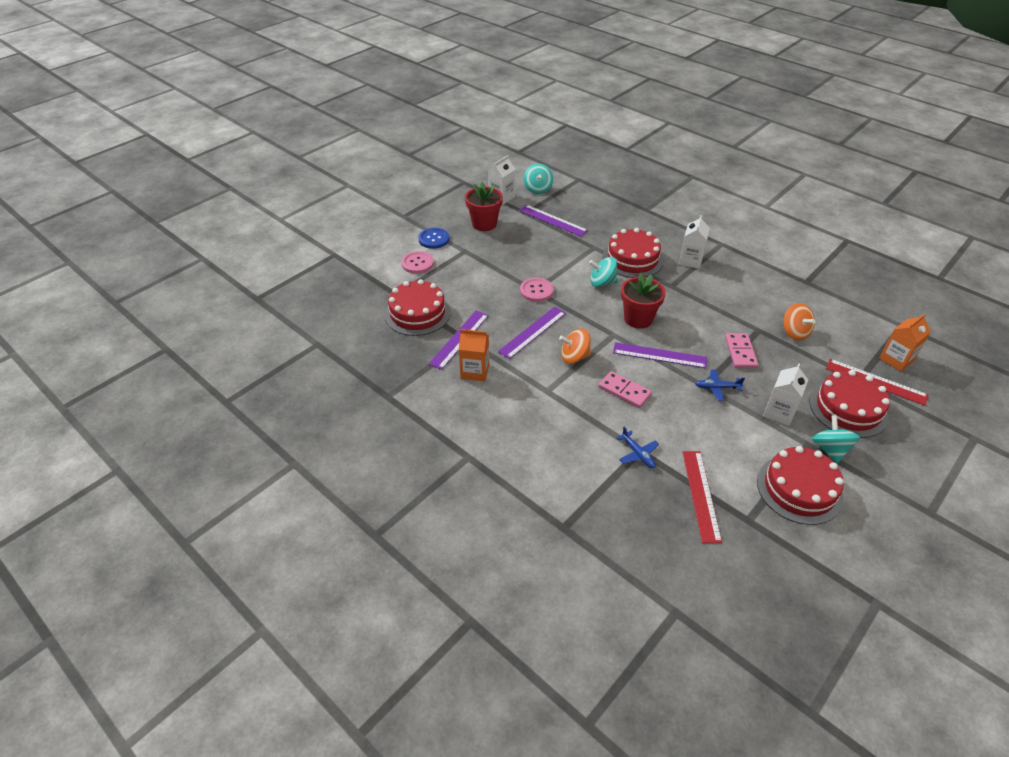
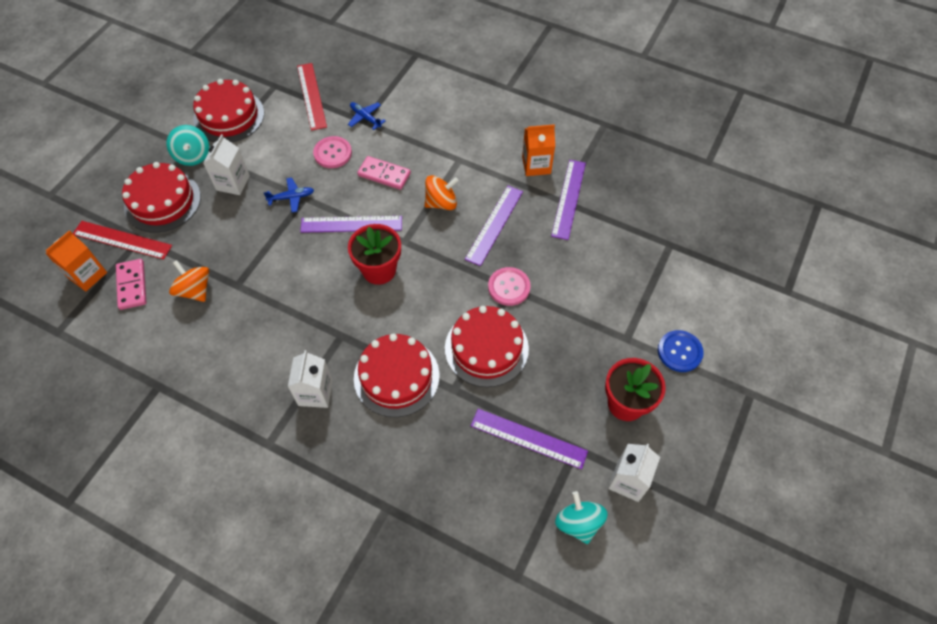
camera: 165 degrees right, 15 degrees up
(417, 263) = (674, 300): pink button -> pink button (332, 153)
(417, 313) = (630, 222): red cake -> red cake (486, 348)
(602, 282) = (430, 320): turquoise spinning top -> none
(740, 352) = (262, 247): pink domino -> pink domino (132, 285)

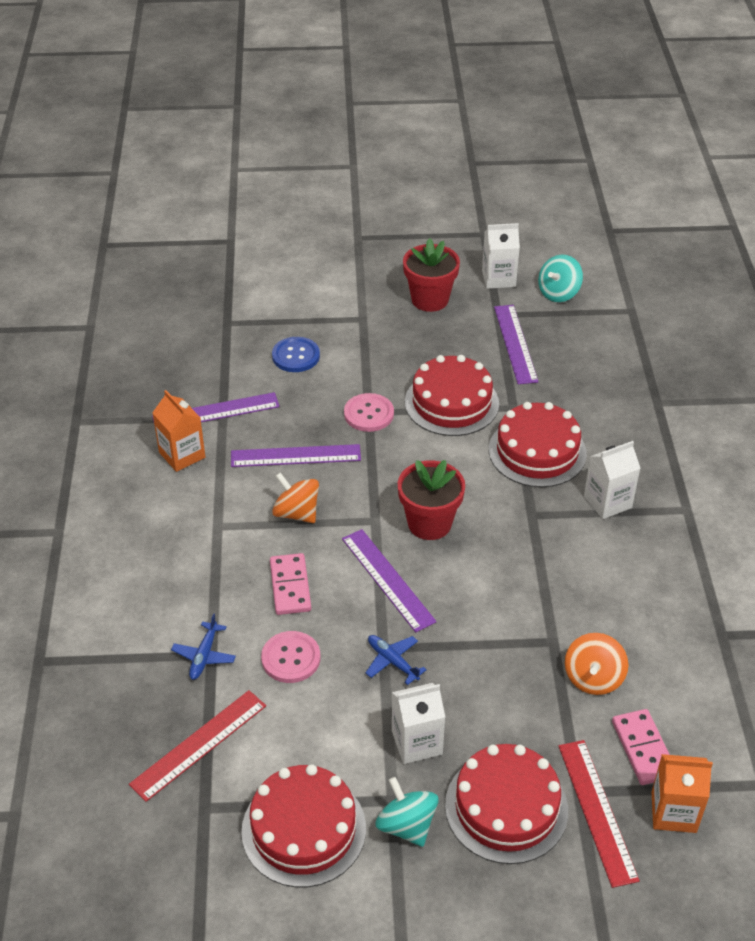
camera: 120 degrees left, 15 degrees down
(132, 285) = (643, 749): pink domino -> pink domino turned 60 degrees counterclockwise
(193, 156) = (406, 825): turquoise spinning top -> turquoise spinning top turned 75 degrees counterclockwise
(679, 352) = (350, 284): blue button -> blue button (296, 356)

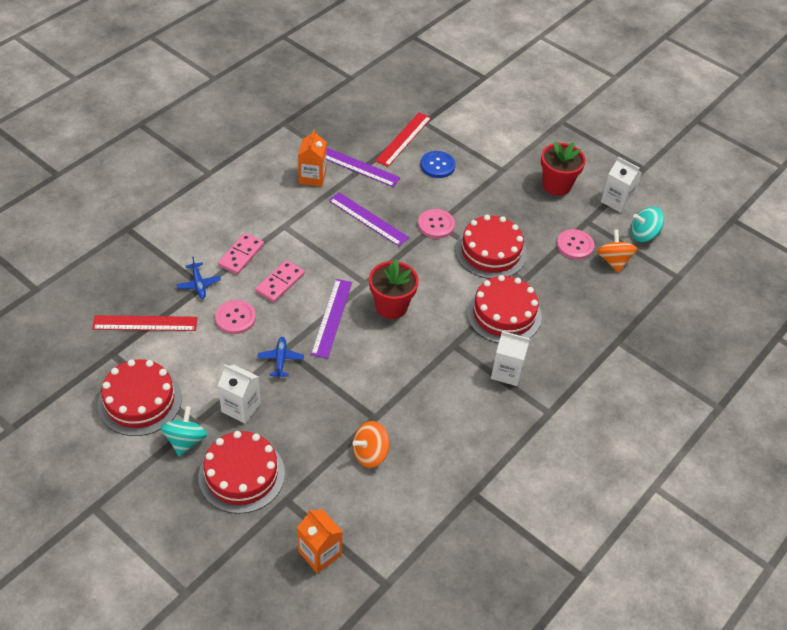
camera: 40 degrees right, 5 degrees up
(204, 655) = (198, 284): blue plane -> blue plane turned 75 degrees counterclockwise
(296, 513) = (330, 249): orange spinning top -> orange spinning top (613, 261)
(515, 343) = (575, 245): purple ruler -> pink button
(597, 811) = (282, 517): red ruler -> red ruler (404, 139)
(643, 749) = (347, 510): pink domino -> pink domino (241, 255)

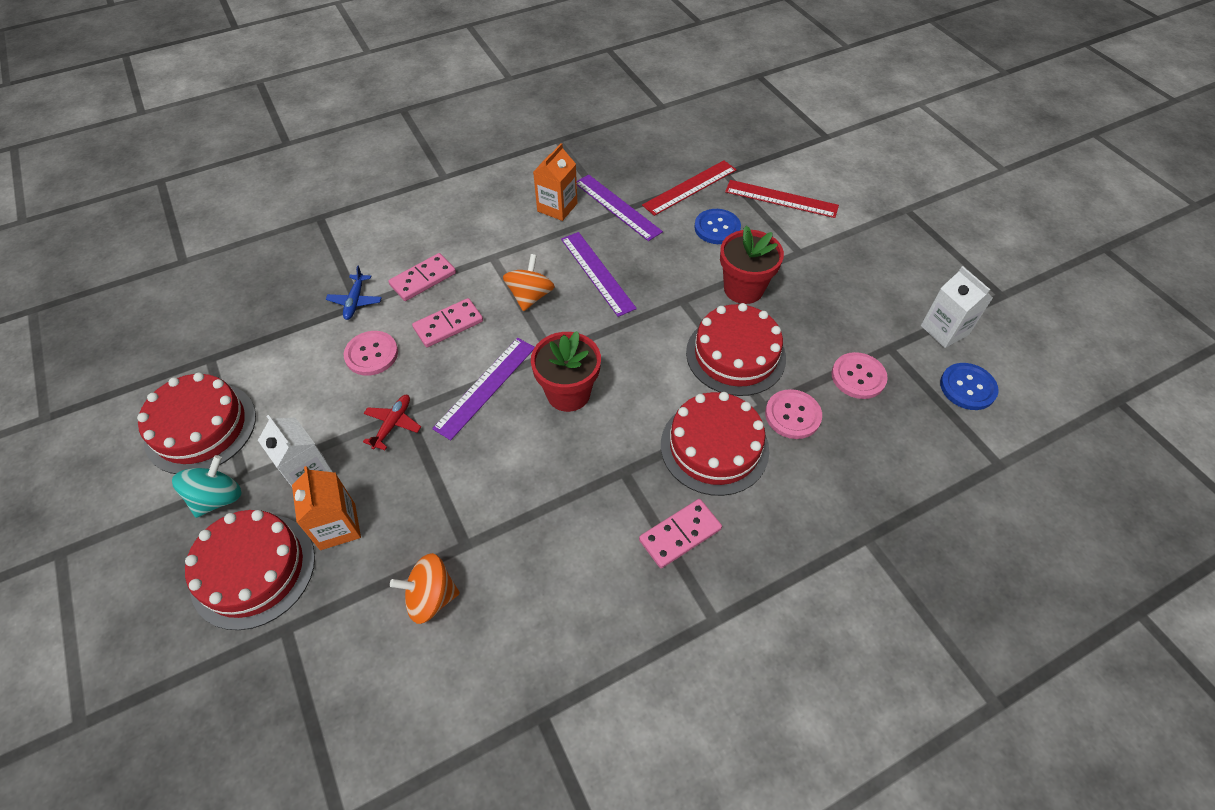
camera: 25 degrees right, 5 degrees up
(145, 323) = (268, 332): red ruler -> red ruler (781, 199)
(280, 360) = (393, 424): blue plane -> red plane
(319, 553) = (280, 731): orange carton -> orange carton (337, 526)
(436, 225) = (679, 301): pink button -> pink button (792, 415)
(507, 372) = (680, 535): white carton -> pink domino
(556, 185) = (866, 289): red flower pot -> red flower pot (743, 289)
(613, 261) = (907, 414): orange spinning top -> orange spinning top (530, 296)
(643, 234) = (967, 387): turquoise spinning top -> blue button

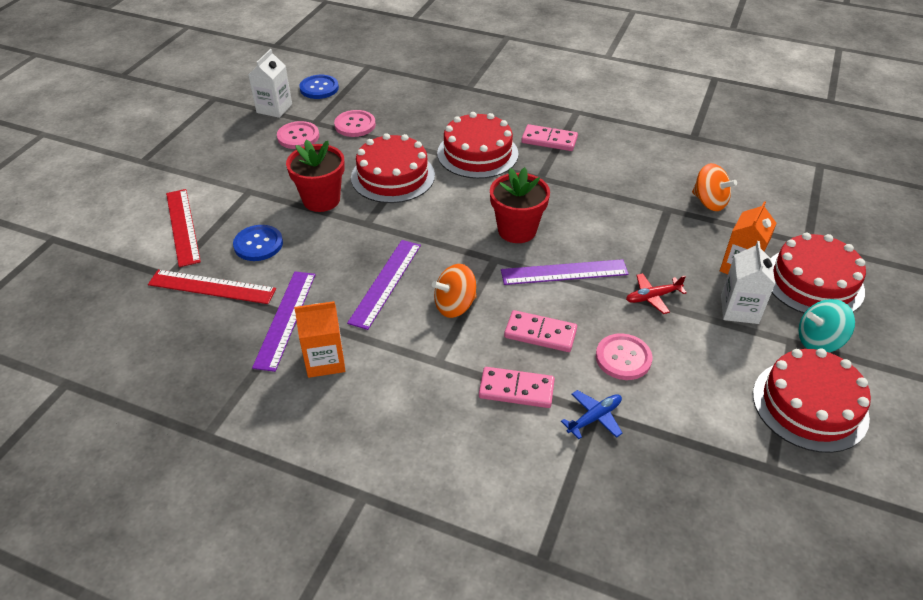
camera: 130 degrees left, 10 degrees down
(792, 415) = (416, 136): pink button -> pink button (298, 136)

